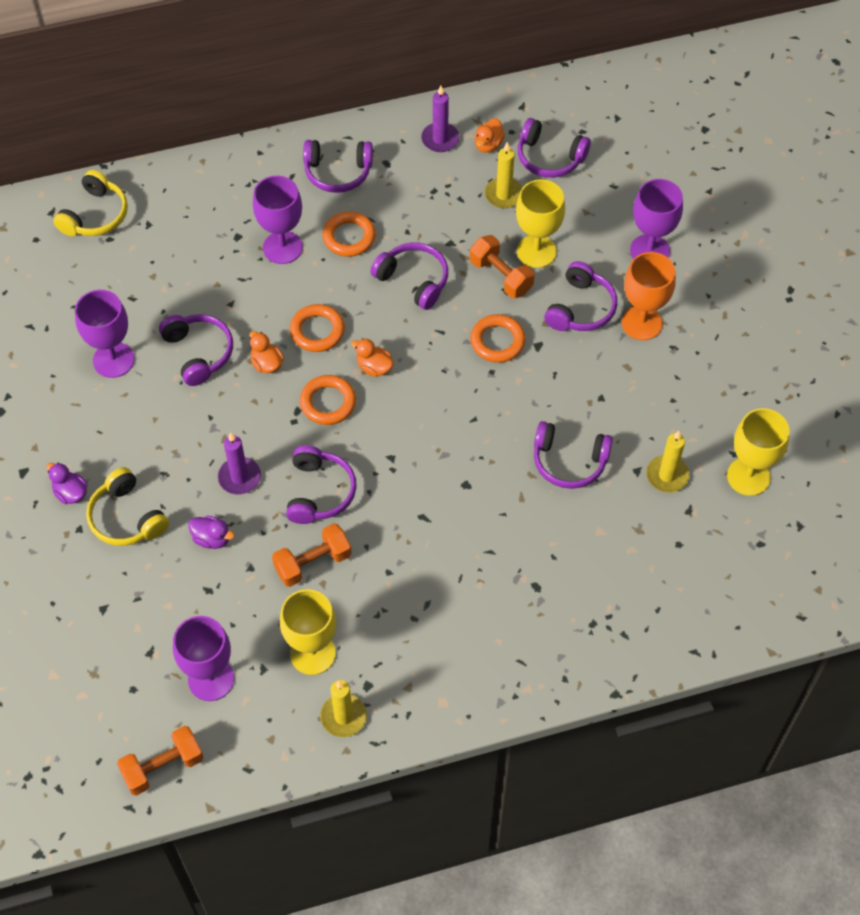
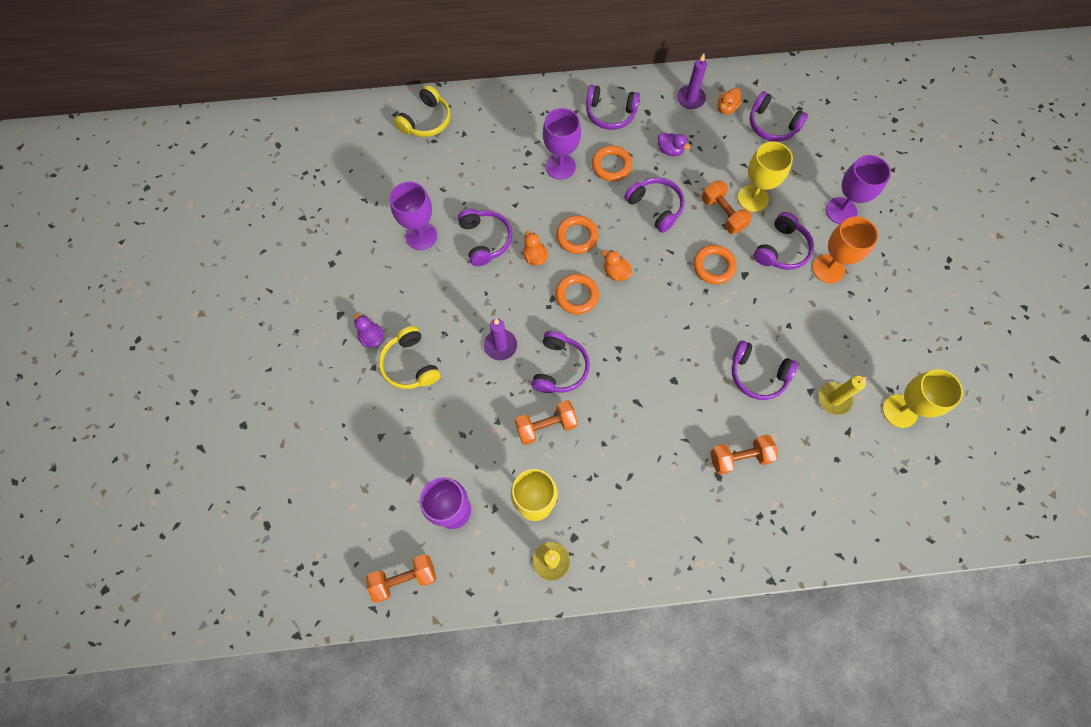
camera: 10 degrees right, 10 degrees up
(212, 539) = (472, 392): purple duck -> purple duck (670, 150)
(503, 195) = (733, 149): yellow candle -> none
(559, 561) = (739, 457): none -> orange dumbbell

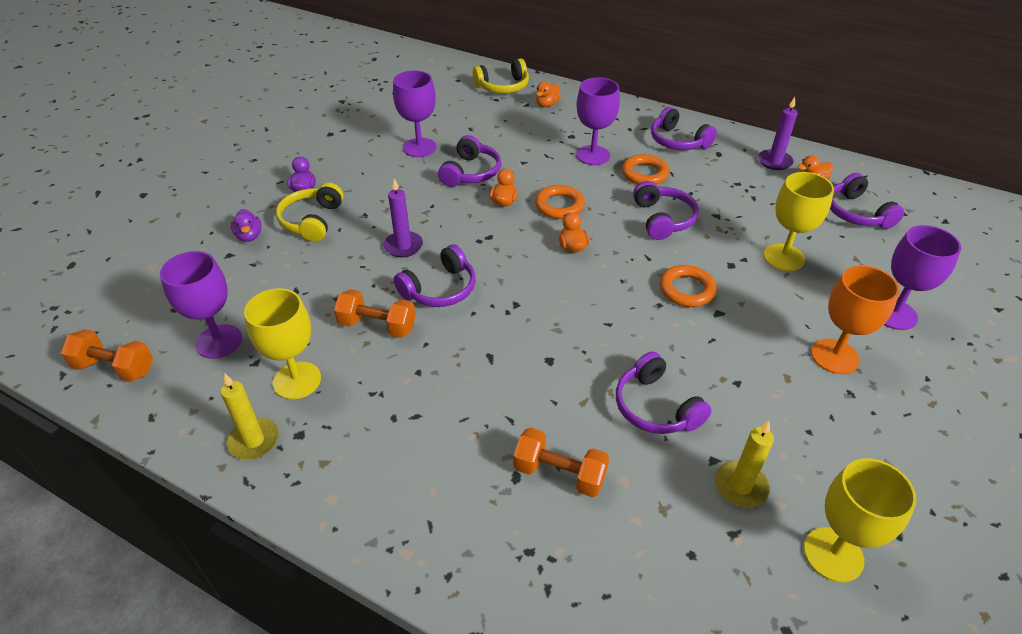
camera: 35 degrees right, 25 degrees down
(480, 124) = (547, 104): none -> orange duck
(576, 295) = (515, 245): orange ring -> none
(670, 150) = (718, 187): purple duck -> purple duck (249, 236)
(723, 214) = (736, 255): orange dumbbell -> none
(781, 249) = (785, 313): purple headphones -> none

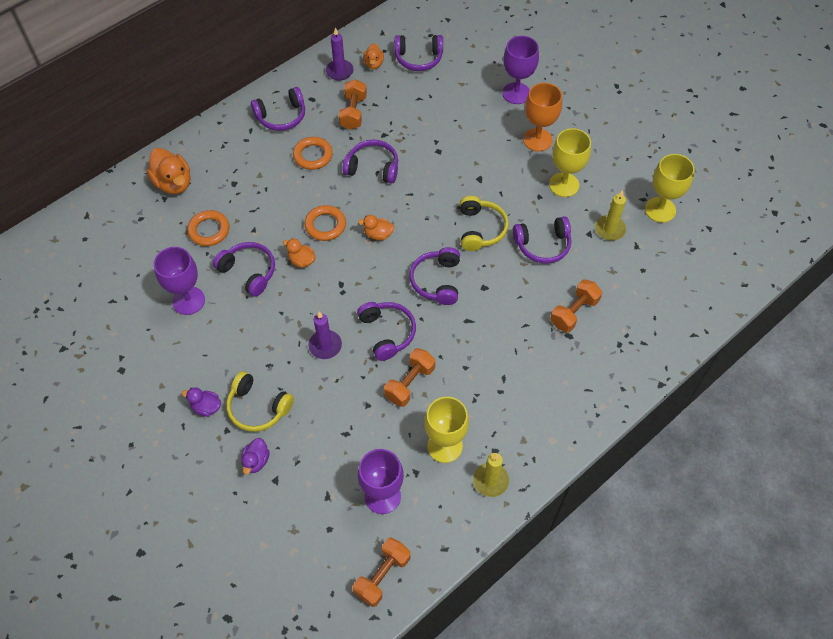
camera: 70 degrees left, 15 degrees up
(249, 236) = (256, 461): purple duck -> purple duck turned 105 degrees clockwise
(503, 87) = (121, 206): yellow headphones -> yellow headphones (480, 229)
(534, 312) = (437, 281): none -> purple headphones
(547, 104) = (173, 183): orange duck -> orange duck, size x1.76
(593, 155) = (270, 179): purple goblet -> none
(686, 290) = (451, 186): orange ring -> orange ring (209, 230)
(727, 185) = (353, 112): none -> orange dumbbell
(783, 257) = (444, 120): yellow goblet -> yellow goblet (564, 185)

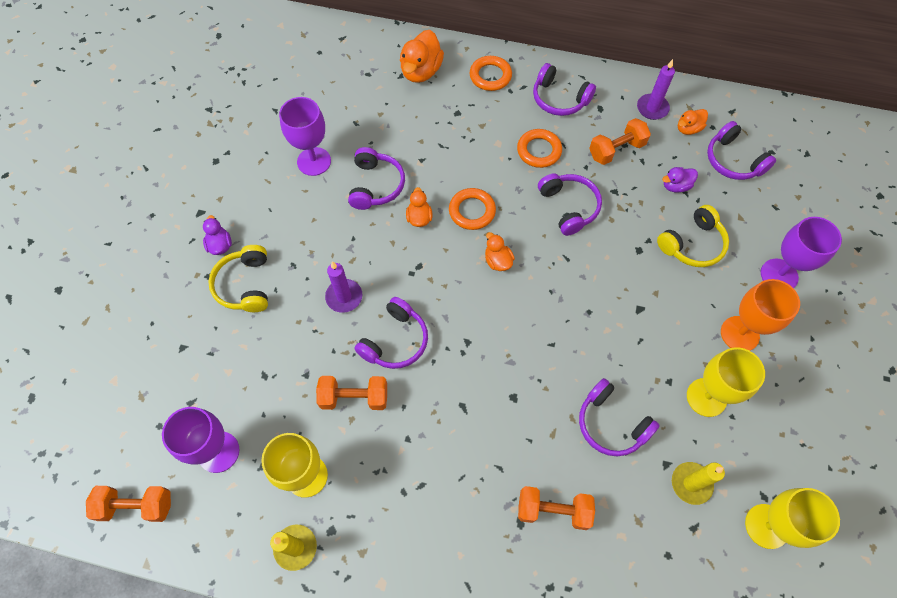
camera: 55 degrees right, 5 degrees up
(209, 230) = (394, 128): orange ring -> orange ring (490, 76)
(256, 461) = (192, 319): purple duck -> purple duck (675, 186)
(437, 281) = (486, 347): purple headphones -> none
(480, 229) = (580, 349): yellow headphones -> yellow headphones (692, 244)

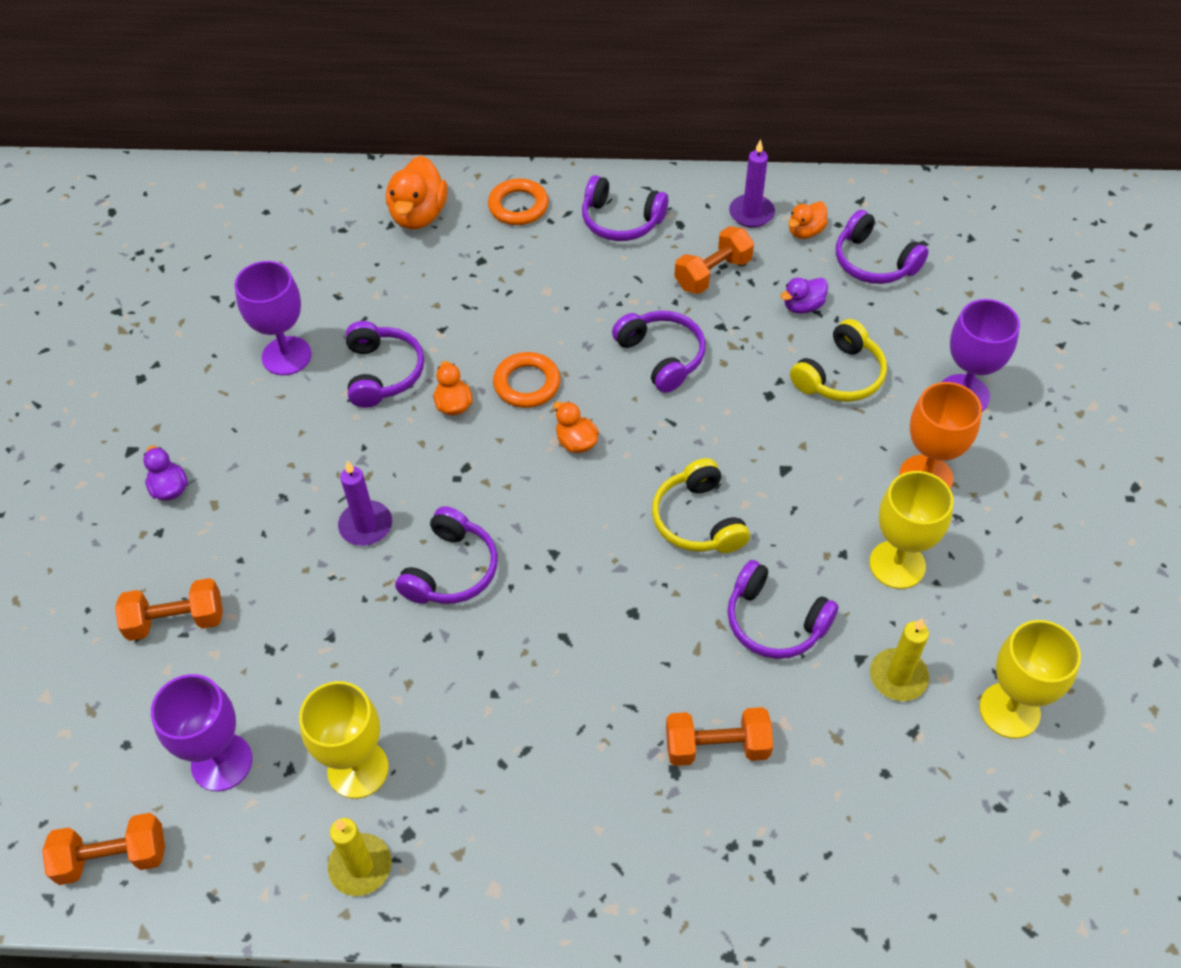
camera: 10 degrees left, 10 degrees down
(245, 285) = (217, 535): yellow headphones -> yellow headphones (697, 520)
(354, 397) = (407, 654): orange dumbbell -> orange dumbbell (176, 620)
(539, 151) = (605, 291): orange ring -> none

